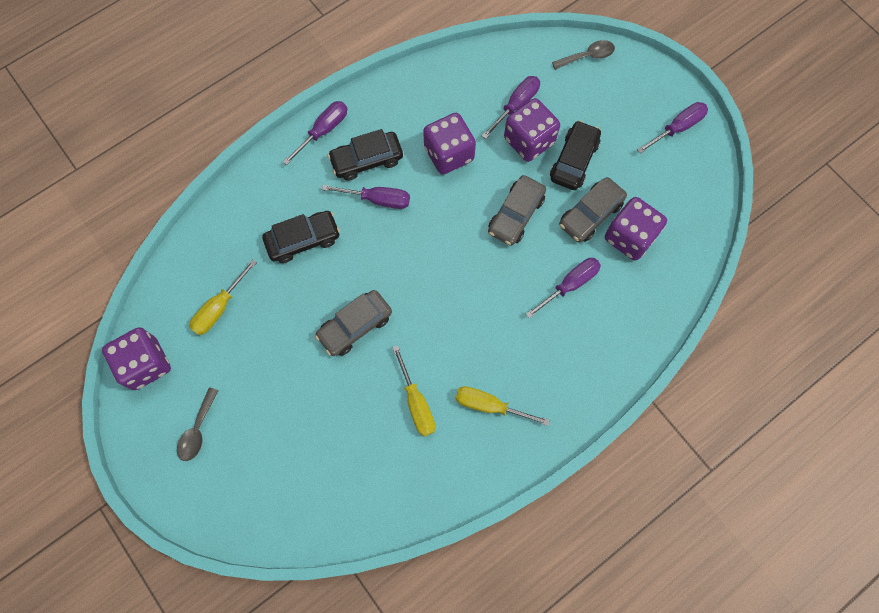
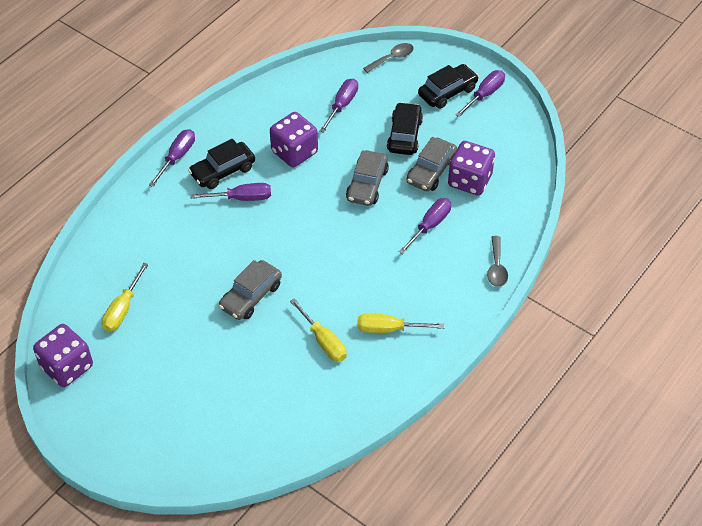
camera: 15 degrees left, 20 degrees down
(197, 430) = (131, 407): grey spoon -> grey spoon (496, 267)
(303, 240) = (184, 242): black car -> black car (447, 92)
(529, 141) = (361, 129): purple dice -> none

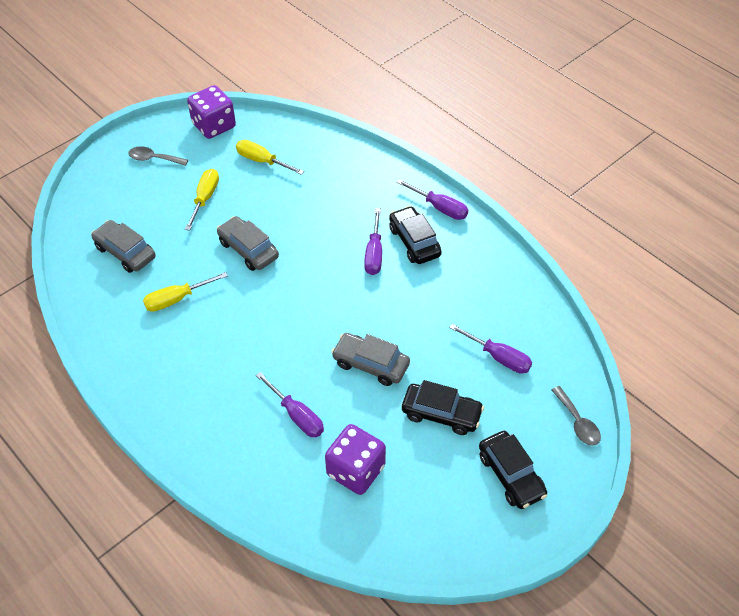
camera: 100 degrees right, 0 degrees up
(294, 152) = (431, 304): purple dice -> none
(389, 329) = (172, 355): yellow screwdriver -> yellow screwdriver (205, 199)
(431, 171) = (379, 432): grey car -> grey car (125, 252)
(484, 95) = (501, 519): purple screwdriver -> none
(496, 267) = (219, 472): grey spoon -> grey spoon (154, 159)

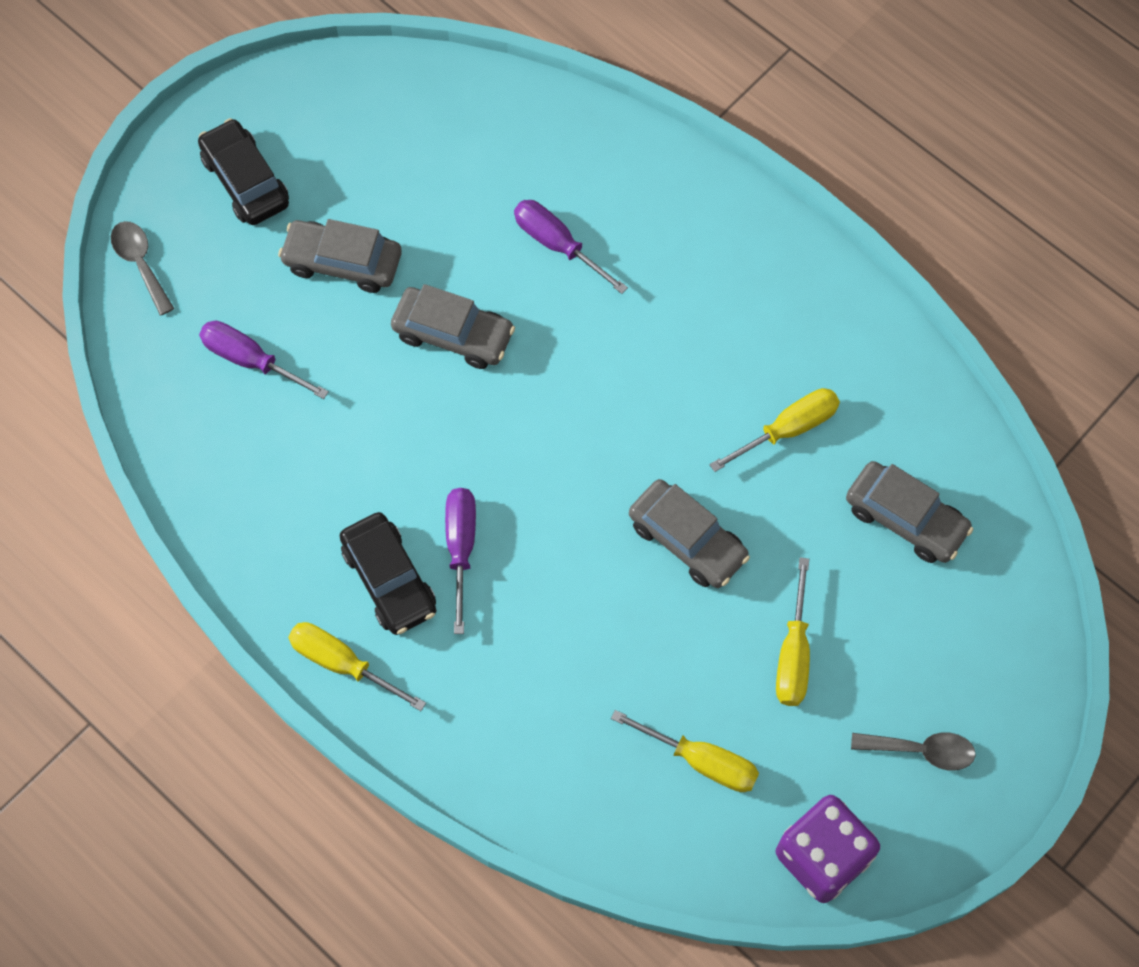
camera: 175 degrees right, 15 degrees up
(355, 470) = (464, 172): purple dice -> none
(439, 208) = (343, 664): purple screwdriver -> yellow screwdriver
(441, 414) = (342, 262): black car -> grey car

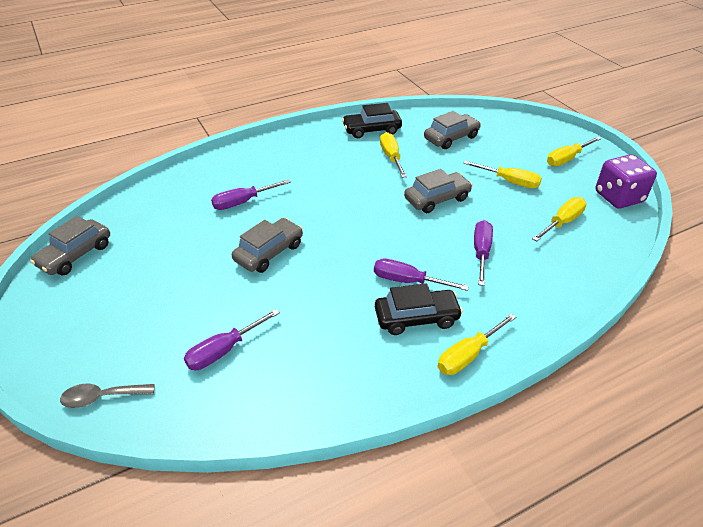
camera: 70 degrees left, 25 degrees down
(245, 181) = (90, 321): black car -> black car (372, 130)
(342, 262) = (187, 288): grey car -> grey car (75, 255)
(568, 641) = (481, 252): none -> purple screwdriver
(921, 750) = (567, 159): grey spoon -> yellow screwdriver

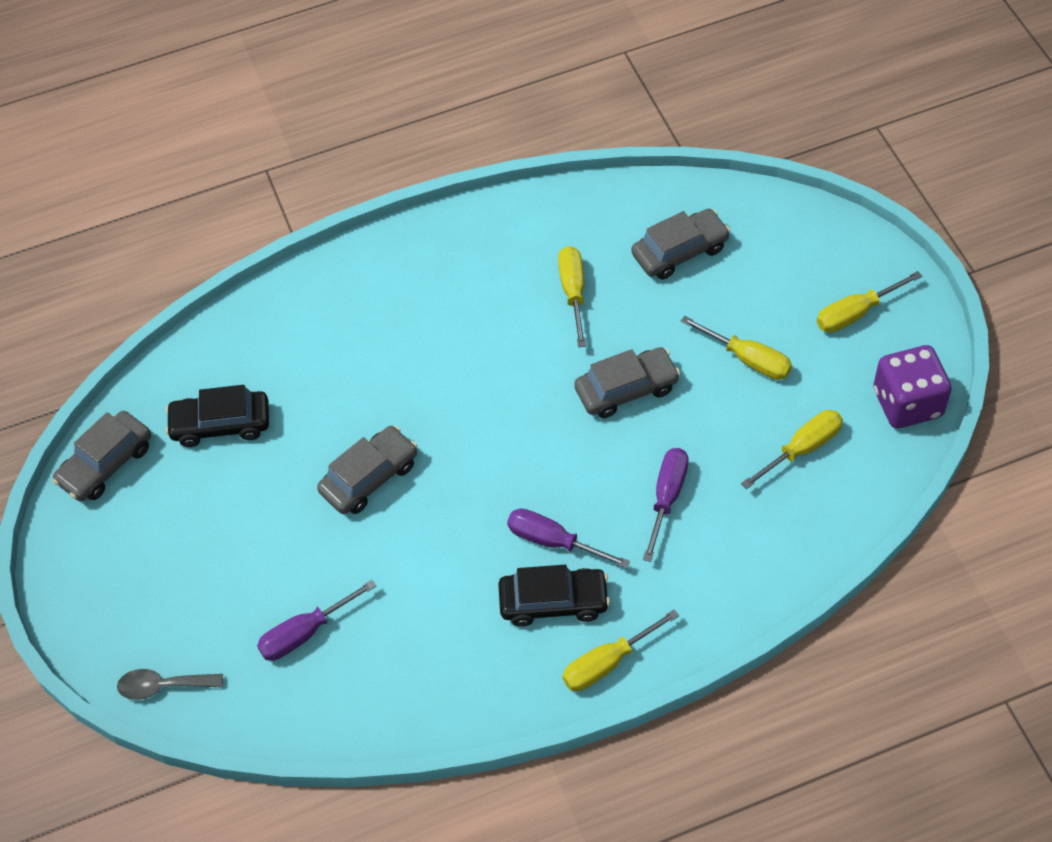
camera: 10 degrees right, 15 degrees up
(243, 202) = (337, 377): purple screwdriver -> none
(372, 130) = (552, 224): black car -> black car (221, 424)

